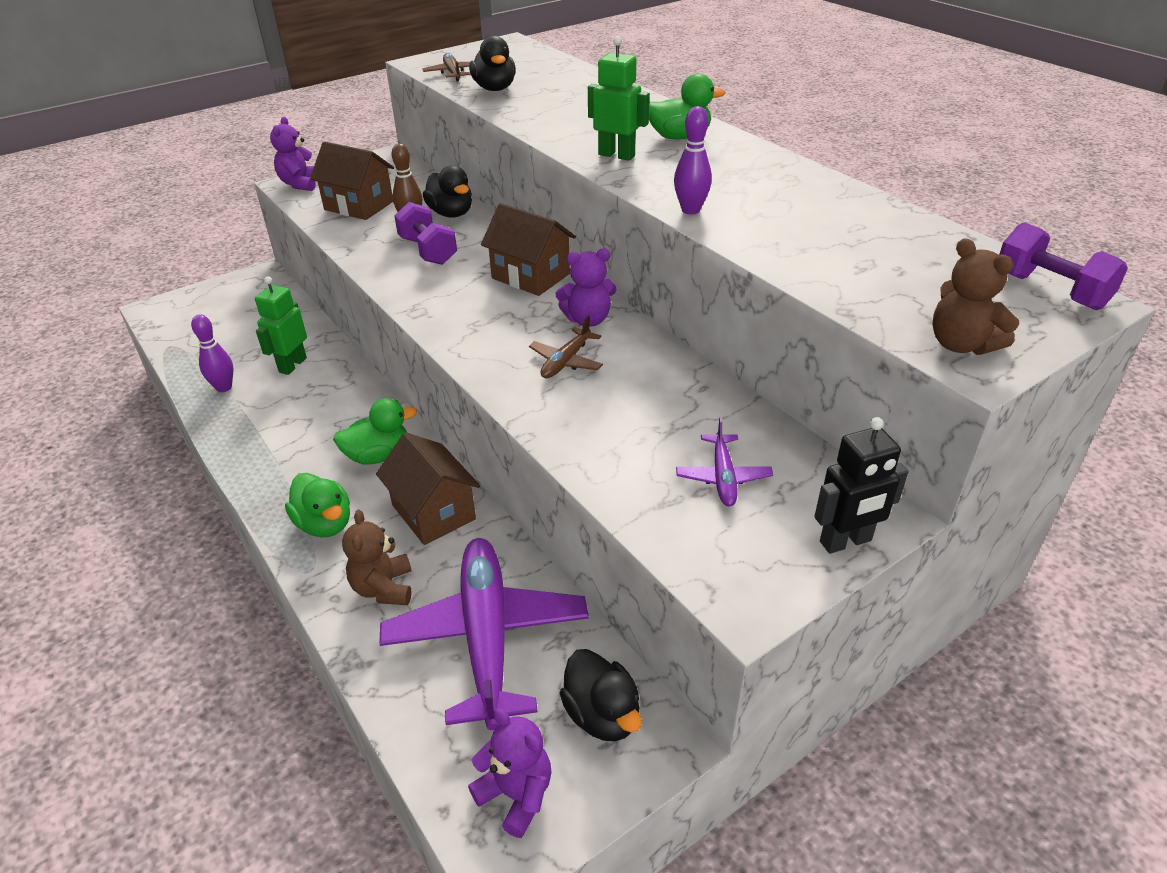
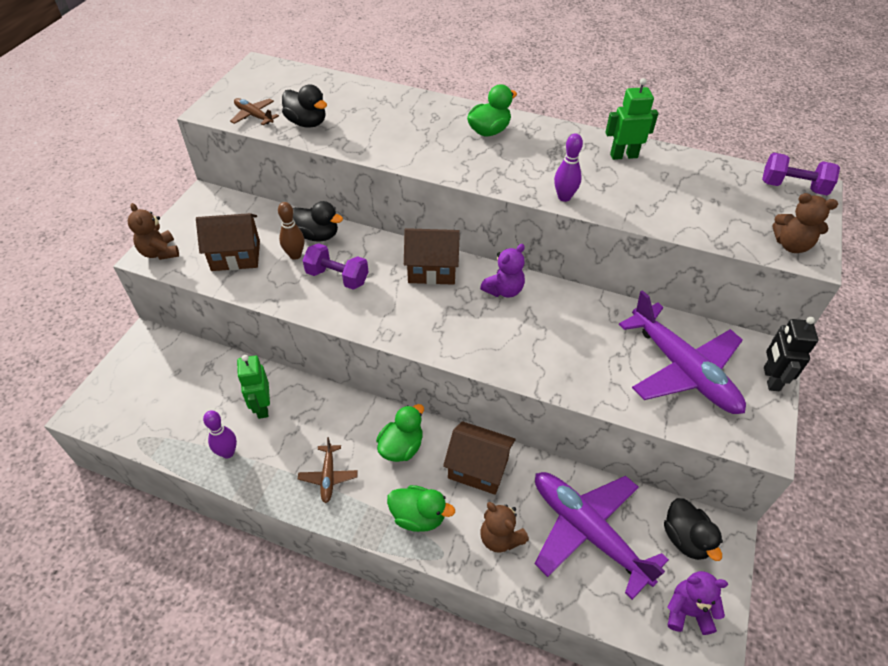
camera: 35 degrees left, 10 degrees up
(300, 184) = (160, 252): purple teddy bear -> brown teddy bear
(566, 361) = (523, 329): brown plane -> brown plane (328, 476)
(602, 715) = (685, 539): black duck -> black duck turned 45 degrees clockwise
(616, 155) = (468, 163): green robot -> green robot (623, 155)
(723, 477) = (682, 369): purple plane -> purple plane, size x2.22
(845, 541) = (771, 379): black robot -> black robot turned 150 degrees clockwise

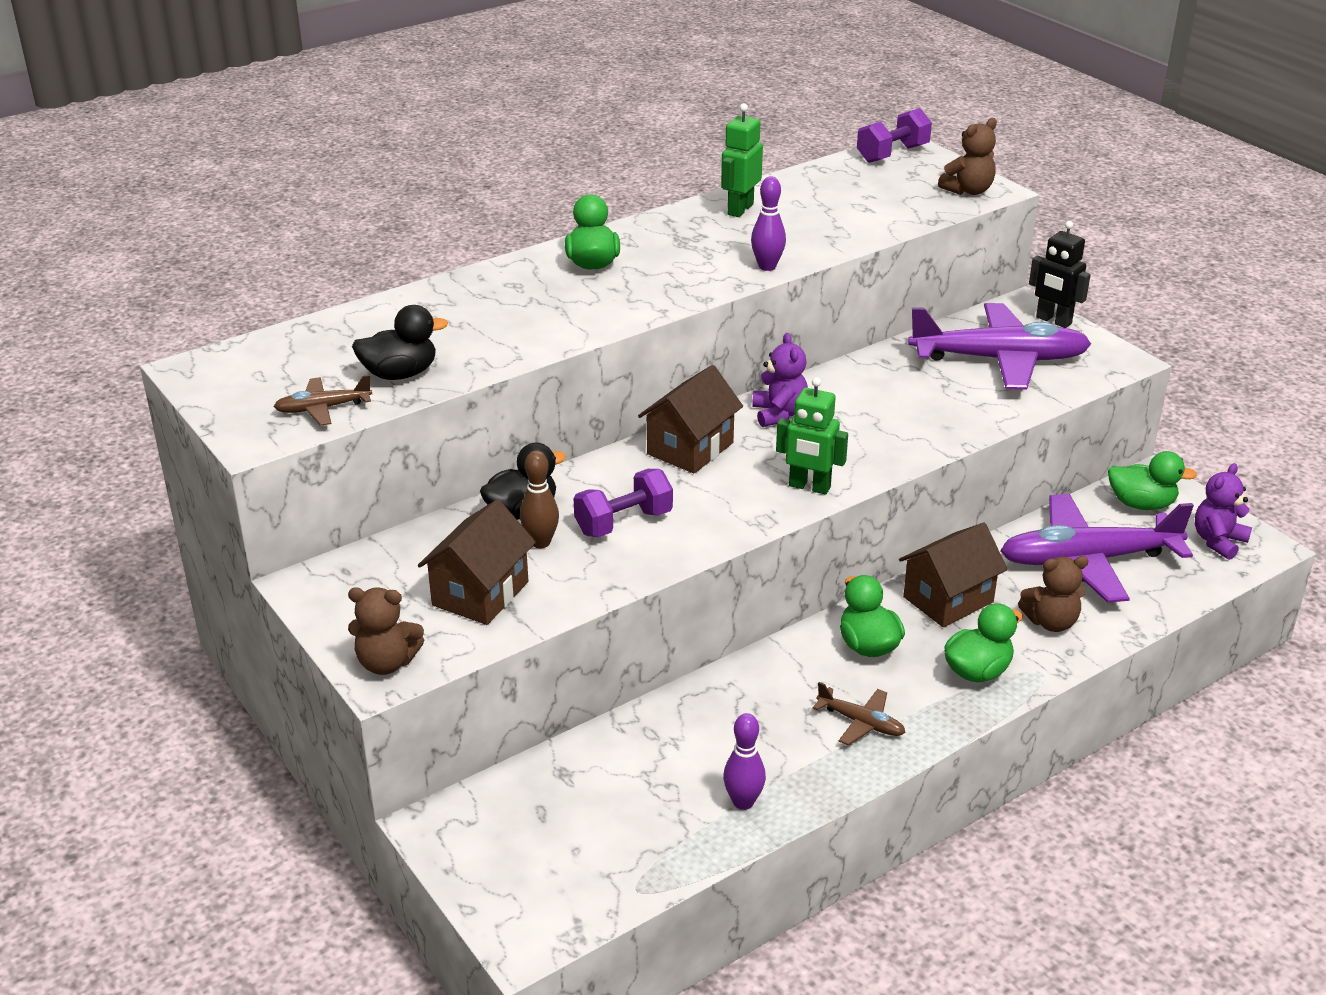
camera: 55 degrees left, 15 degrees down
(262, 407) = (693, 743): green robot -> green robot (809, 487)
(685, 539) = (1141, 504): black duck -> green duck

